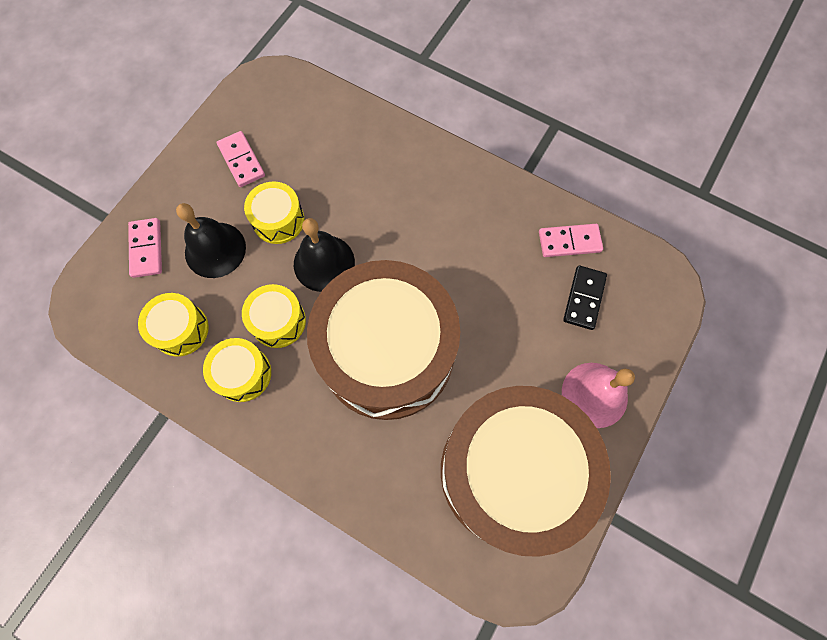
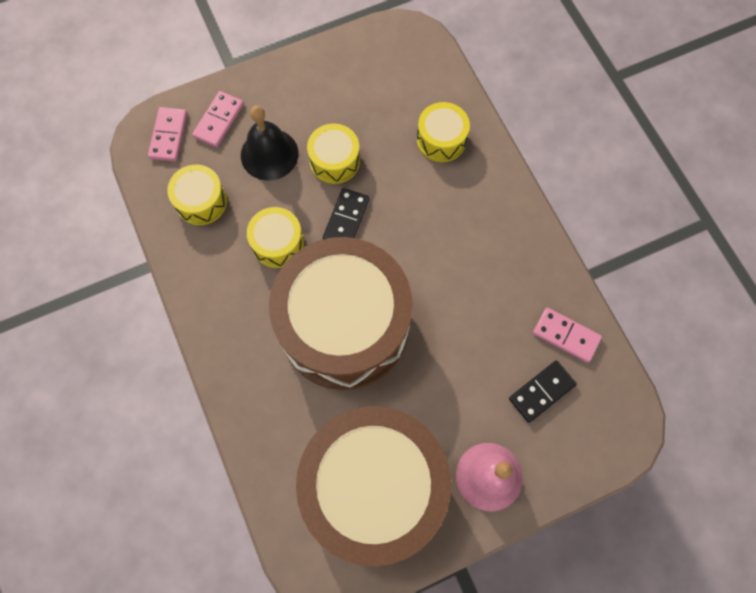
camera: 35 degrees right, 0 degrees up
(241, 160) = (340, 92): pink domino -> pink domino (168, 136)
(243, 374) = (223, 267): yellow drum -> yellow drum (441, 140)
(324, 263) = (346, 219): black bell -> black domino

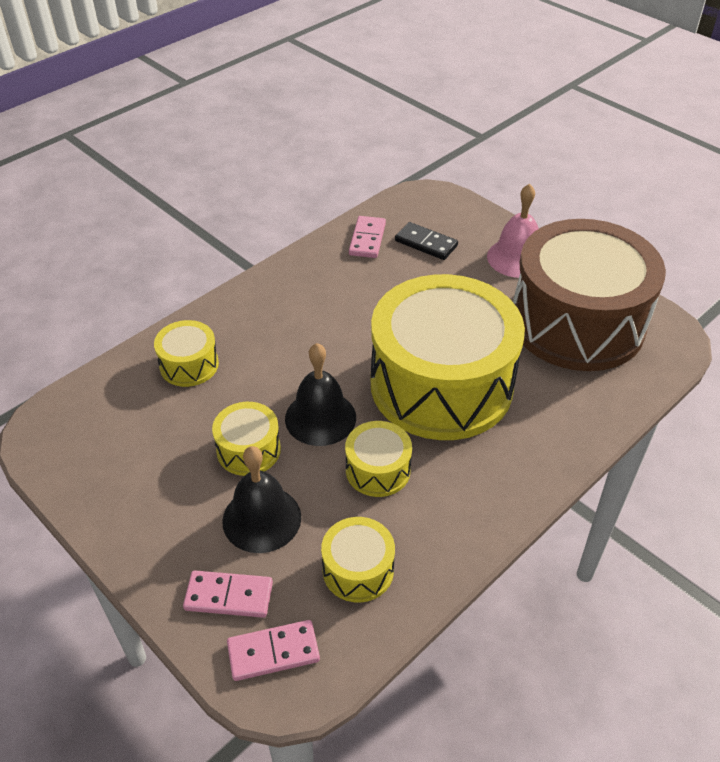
camera: 110 degrees left, 25 degrees down
(344, 325) = (441, 384): brown drum -> yellow drum
(346, 219) = (320, 418): black domino -> black bell

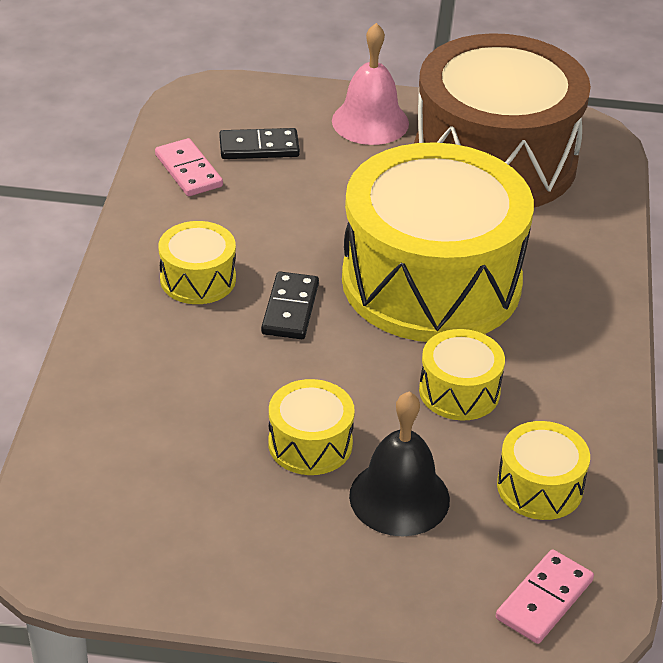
camera: 40 degrees left, 5 degrees down
(189, 365) = (140, 397): yellow drum -> yellow drum (198, 279)
(229, 596) = (449, 581): pink domino -> none
(320, 418) = (348, 374): black bell -> none
(332, 356) = (290, 309): none -> black domino

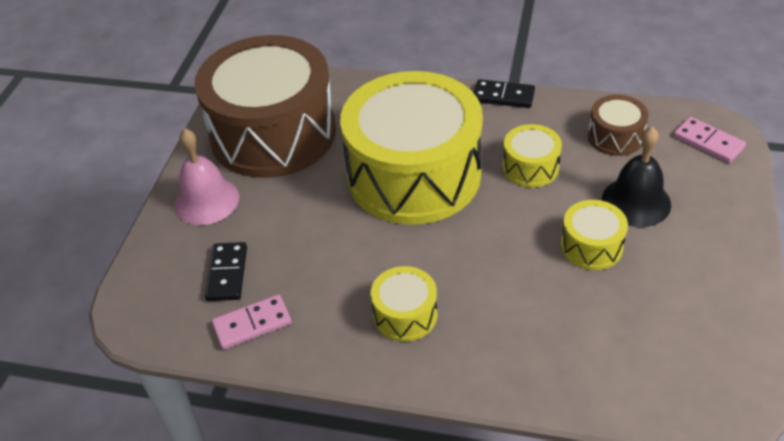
camera: 80 degrees left, 5 degrees up
(290, 309) = (444, 255): black domino -> black domino (503, 96)
(540, 487) = (615, 137): yellow drum -> brown drum

